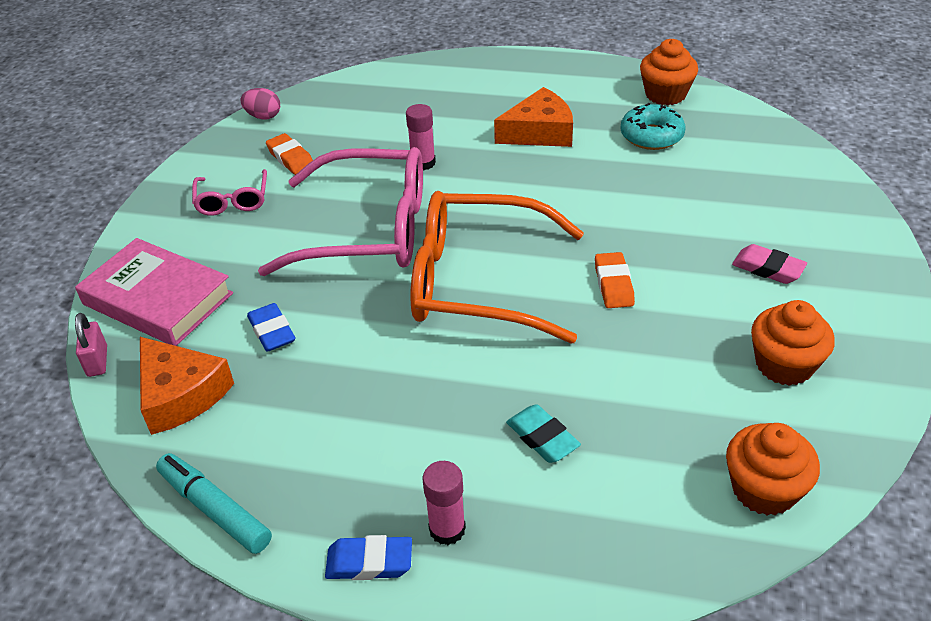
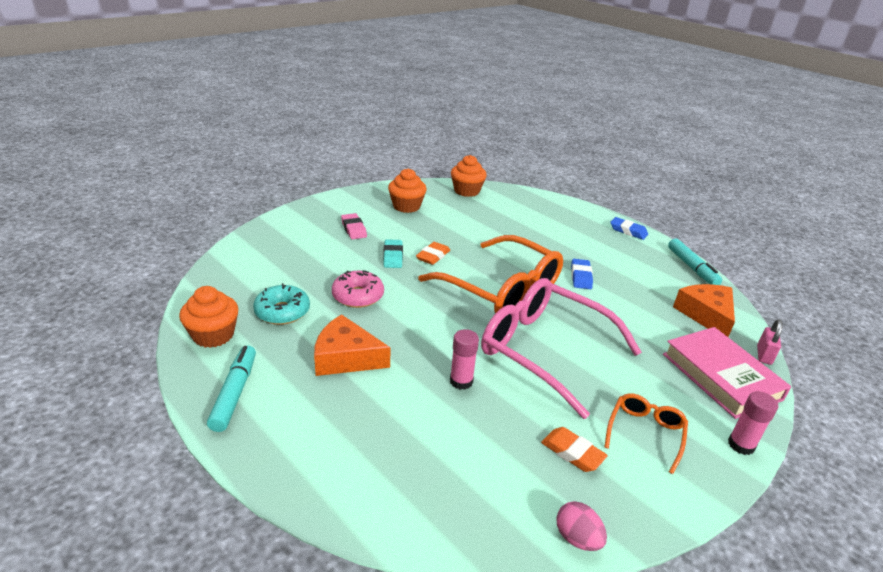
camera: 150 degrees left, 10 degrees down
(232, 201) = (645, 433): pink glasses -> orange glasses
(272, 331) = (642, 321): blue eraser -> blue eraser (581, 277)
(291, 158) = (572, 453): orange eraser -> orange eraser turned 45 degrees counterclockwise
(447, 529) = (592, 226): pink glue stick -> pink glue stick (741, 445)
(542, 438) = (531, 230): turquoise eraser -> turquoise eraser (393, 257)
(578, 76) = (234, 393): none -> turquoise marker
(614, 186) = (358, 296): none -> pink donut

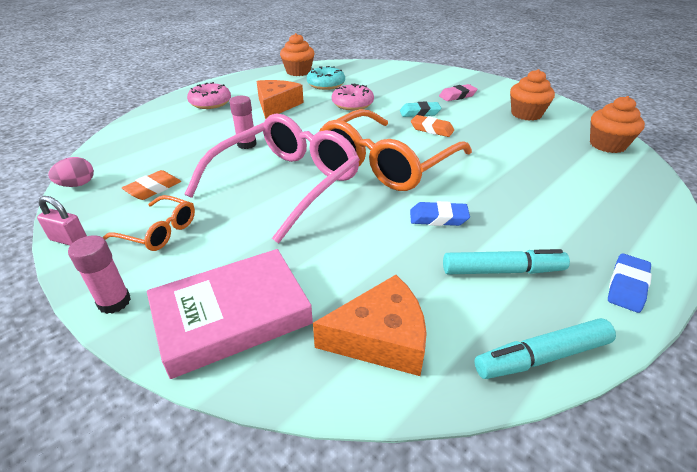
camera: 90 degrees right, 5 degrees up
(234, 393) = (245, 82): turquoise marker -> turquoise marker (502, 270)
(315, 429) = (210, 103): none -> pink donut
(764, 355) = (277, 391): pink padlock -> pink padlock (69, 240)

